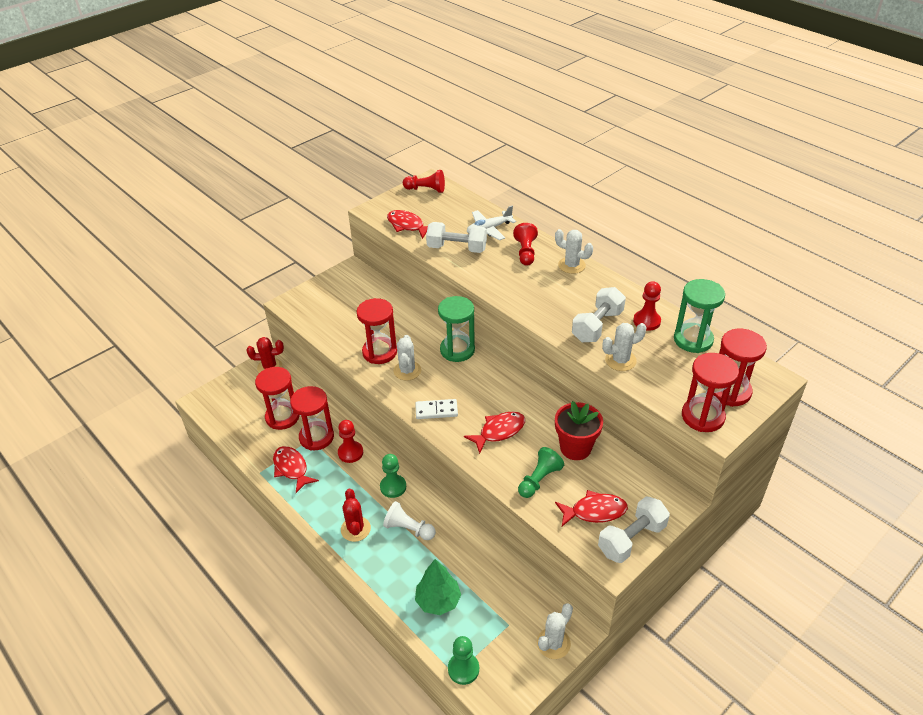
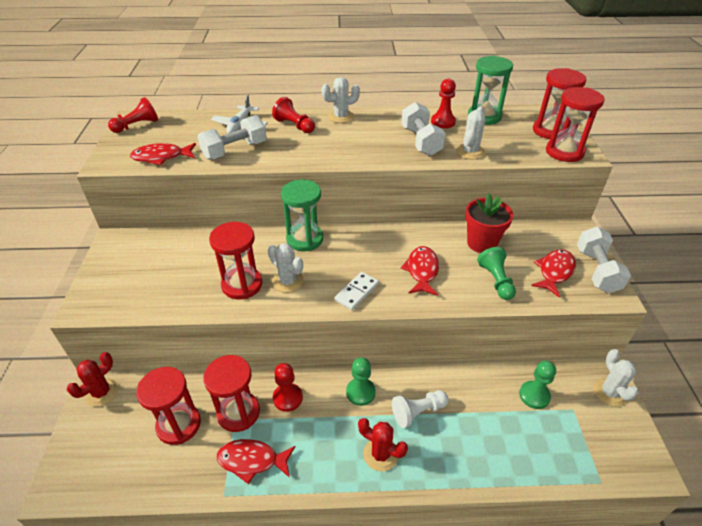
camera: 50 degrees left, 0 degrees up
(438, 601) = (514, 442): green tree -> none
(463, 669) = (600, 472): green pawn -> green pawn (534, 395)

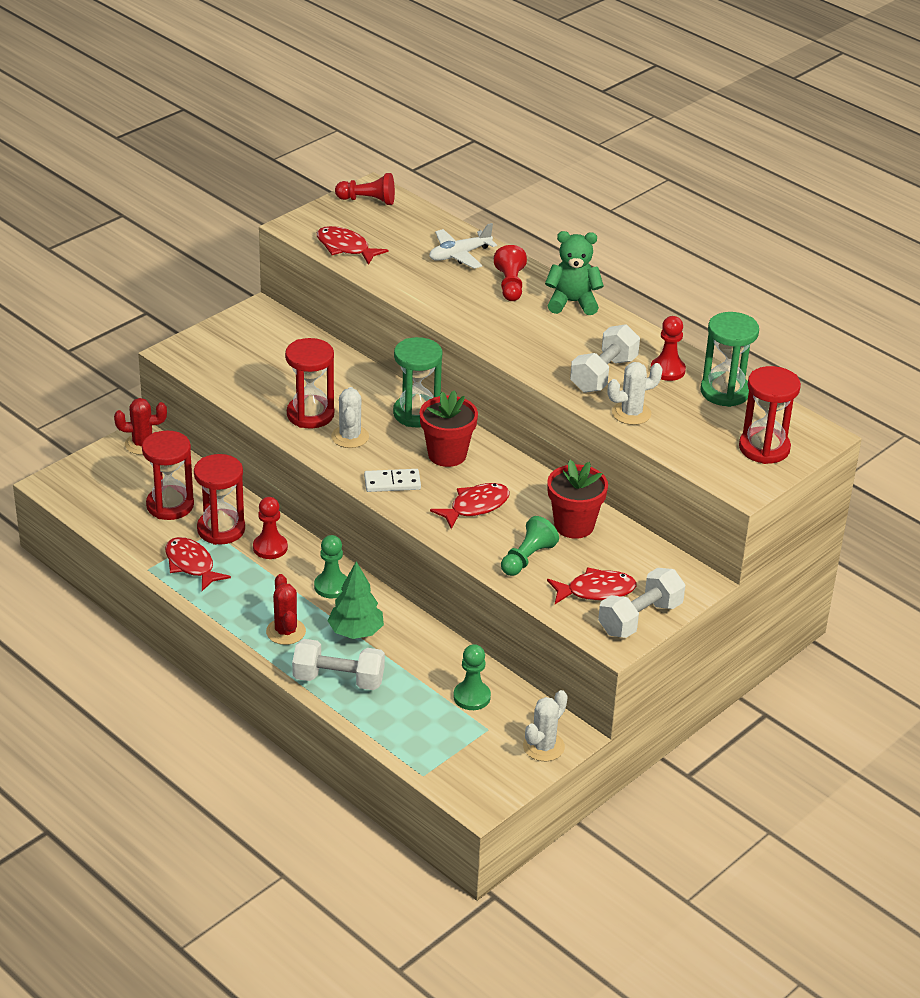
camera: 45 degrees right, 5 degrees down
(235, 150) = (416, 278): white dumbbell -> white dumbbell (338, 679)
(341, 117) = (572, 302): white cactus -> green teddy bear
(358, 251) = (447, 455): none -> red flower pot
(418, 412) = (356, 632): white pawn -> green tree
(564, 152) = (728, 474): red hourglass -> none

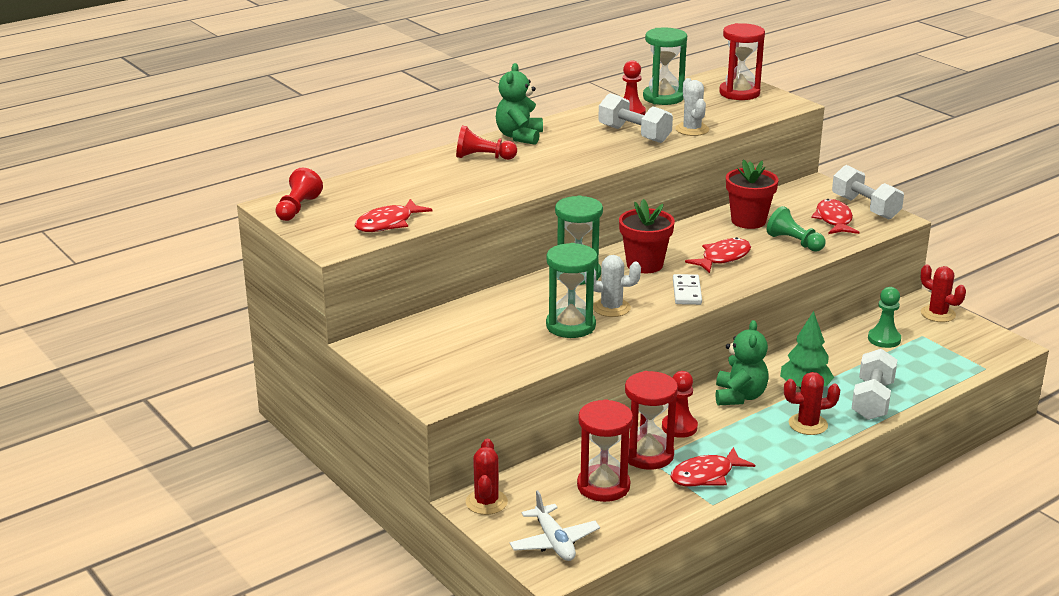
camera: 80 degrees left, 10 degrees down
(310, 414) = (570, 326): red hourglass -> green hourglass
(331, 586) = (739, 396): green pawn -> green teddy bear
(459, 255) = (422, 174): white plane -> white plane (554, 542)
(475, 506) = (723, 258): red fish -> red fish turned 75 degrees clockwise
(543, 747) = (938, 314): white cactus -> red cactus

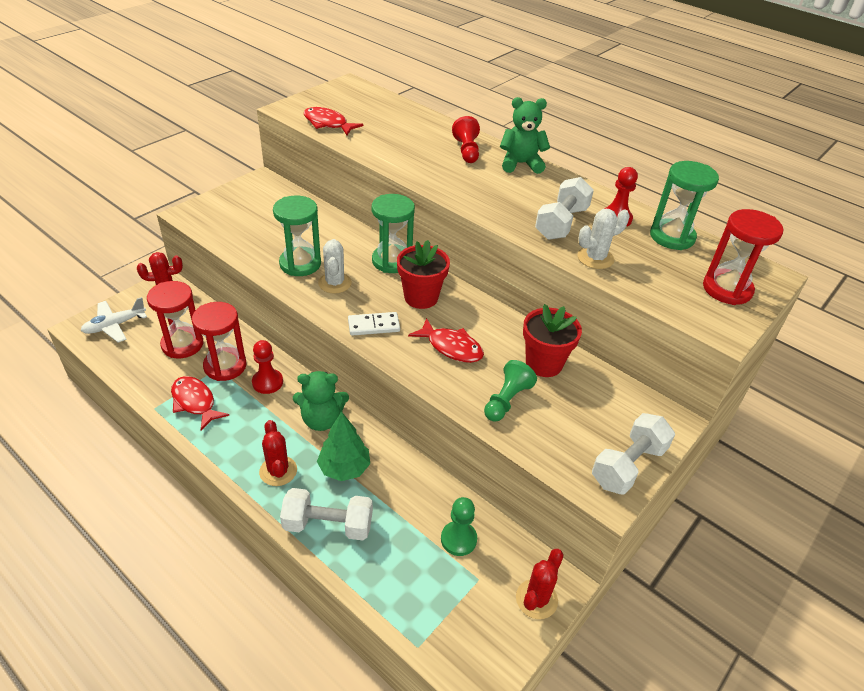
camera: 75 degrees right, 15 degrees up
(297, 208) = (346, 91): red pawn -> none
(834, 220) = (578, 435): red fish -> none

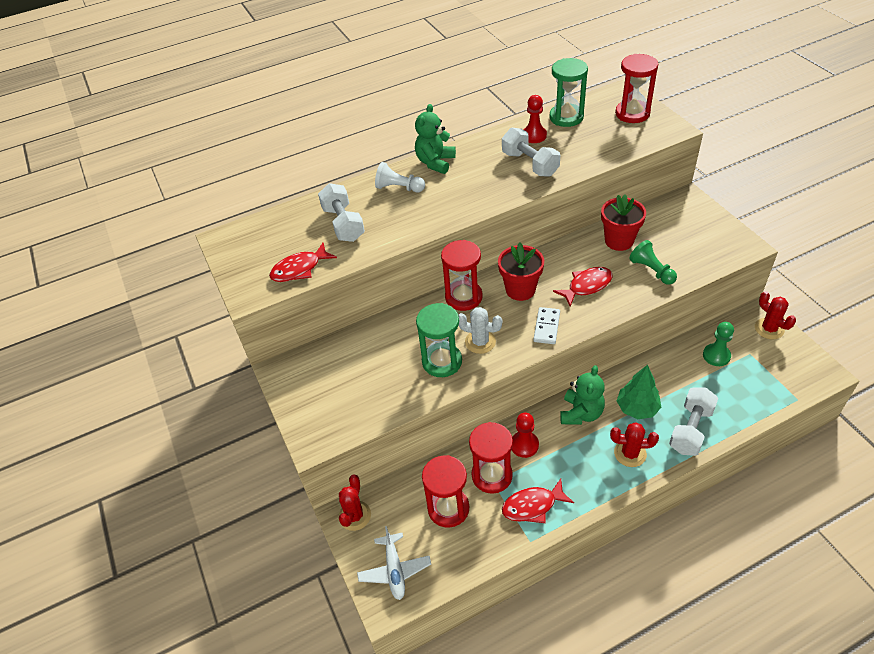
camera: 60 degrees left, 5 degrees up
(392, 261) = (463, 297): green hourglass -> red hourglass
(467, 151) = (399, 188): red pawn -> white pawn
(595, 258) = (580, 160): white cactus -> none
(628, 465) = (723, 230): white dumbbell -> white dumbbell (343, 224)

